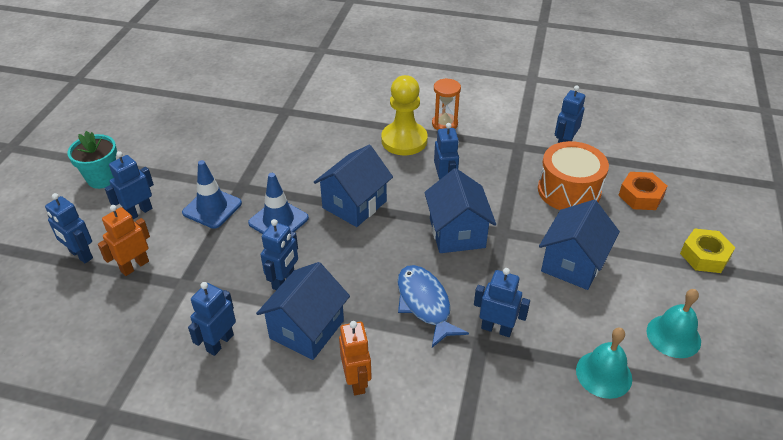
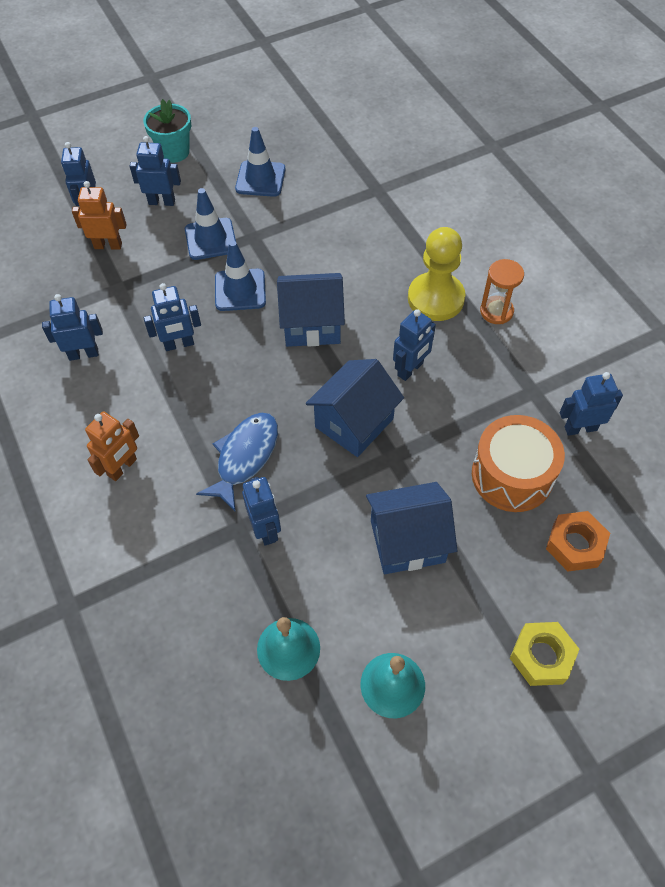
camera: 50 degrees right, 15 degrees up
(196, 153) = (260, 179): none -> blue traffic cone
(306, 329) = (144, 397): blue house -> none

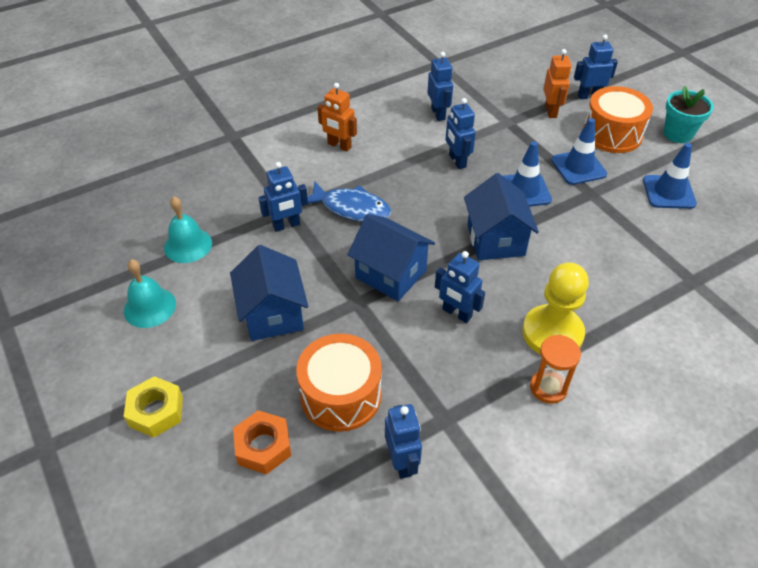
camera: 85 degrees right, 10 degrees down
(162, 202) = (612, 134): blue robot -> orange drum

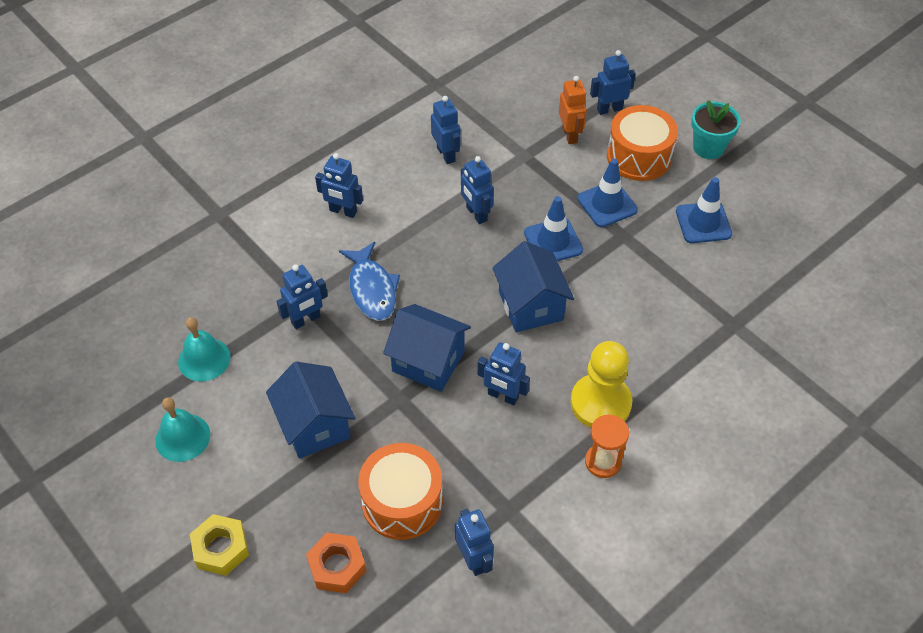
camera: 10 degrees left, 5 degrees up
(339, 145) = (343, 211): orange robot -> blue robot
(351, 208) = (372, 289): blue fish -> blue fish turned 60 degrees clockwise

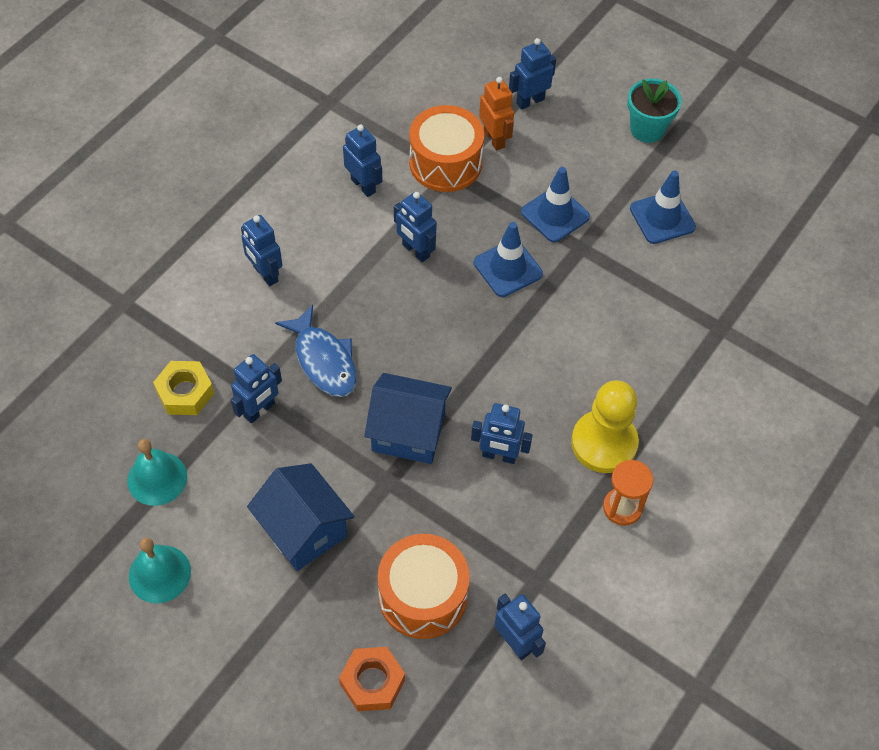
camera: 15 degrees left, 5 degrees up
(221, 548) = (240, 690): yellow nut -> yellow nut (185, 392)
(343, 211) = (265, 274): blue robot -> blue robot turned 45 degrees clockwise
(530, 306) = (502, 347): blue house -> none
(639, 156) = (575, 152): orange drum -> orange drum (445, 163)

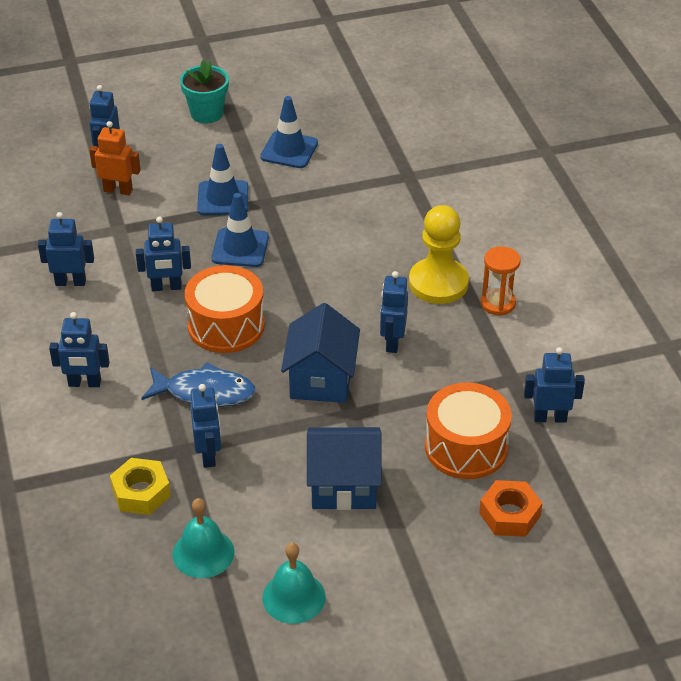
camera: 50 degrees left, 15 degrees down
(408, 432) = (321, 379): blue house -> blue house turned 45 degrees counterclockwise
(445, 163) = (107, 227): orange drum -> orange drum (226, 325)
(499, 456) = (392, 342): blue robot -> blue robot turned 135 degrees clockwise

